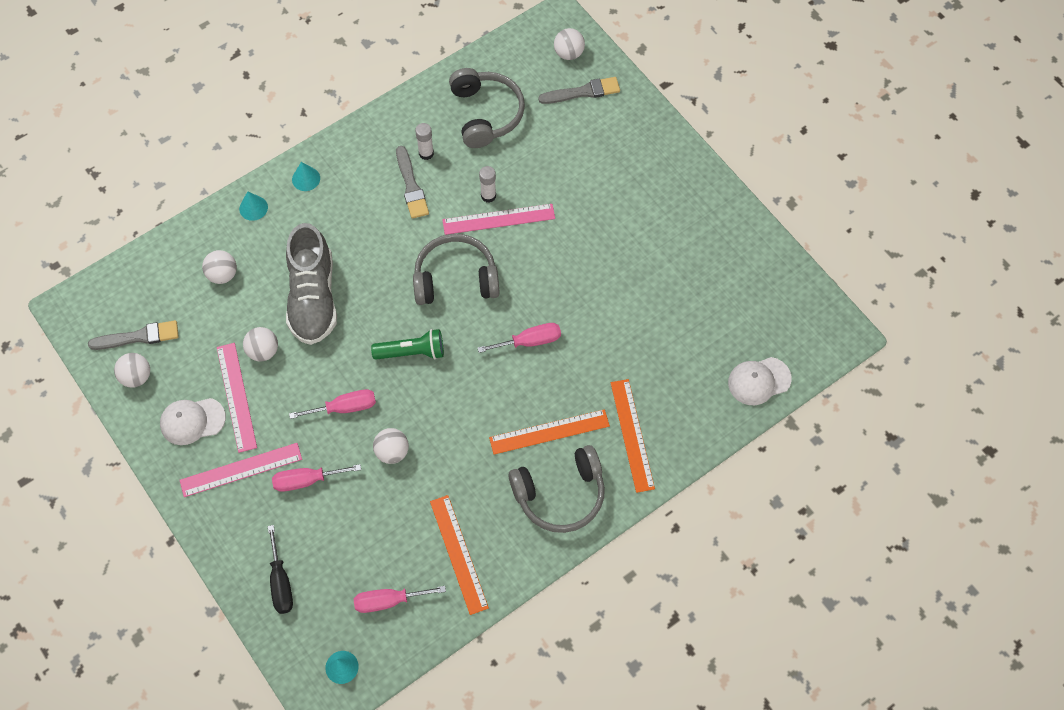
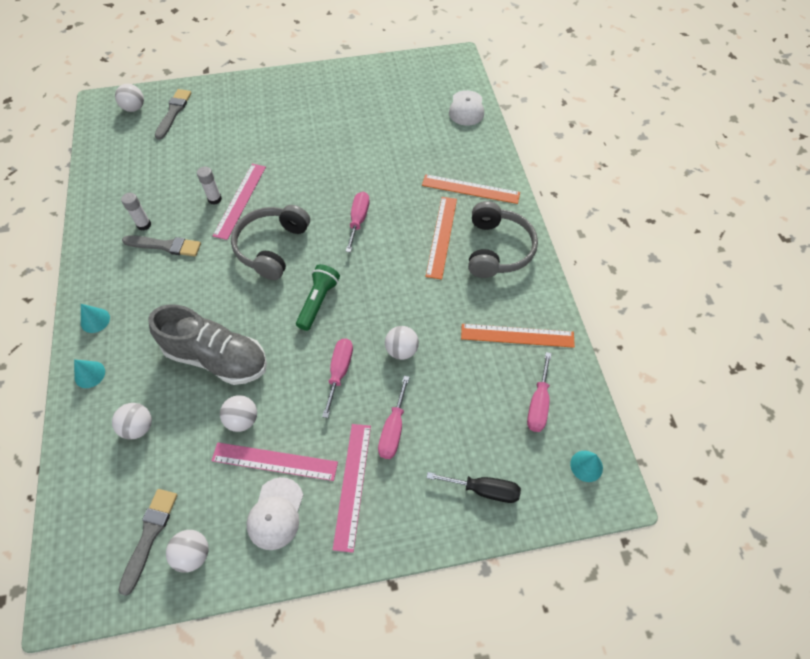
camera: 65 degrees left, 5 degrees down
(486, 114) = (142, 174): grey headphones -> none

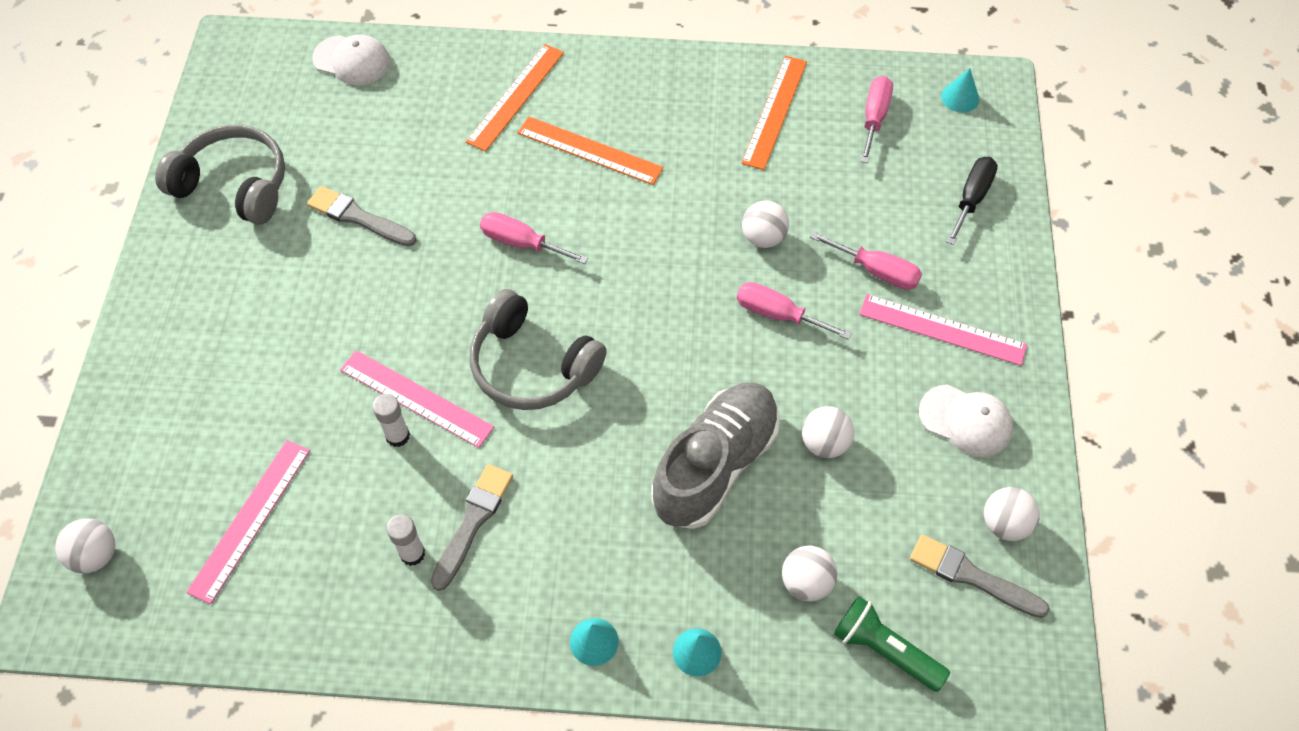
camera: 75 degrees left, 0 degrees up
(173, 112) = (145, 484): grey brush -> grey brush (358, 217)
(274, 461) = (894, 412): pink ruler -> pink ruler (250, 519)
(318, 301) = (655, 320): green flashlight -> green flashlight (884, 650)
(497, 249) = (634, 95): grey headphones -> grey headphones (234, 185)
(538, 404) = (874, 118): pink screwdriver -> pink screwdriver turned 105 degrees counterclockwise

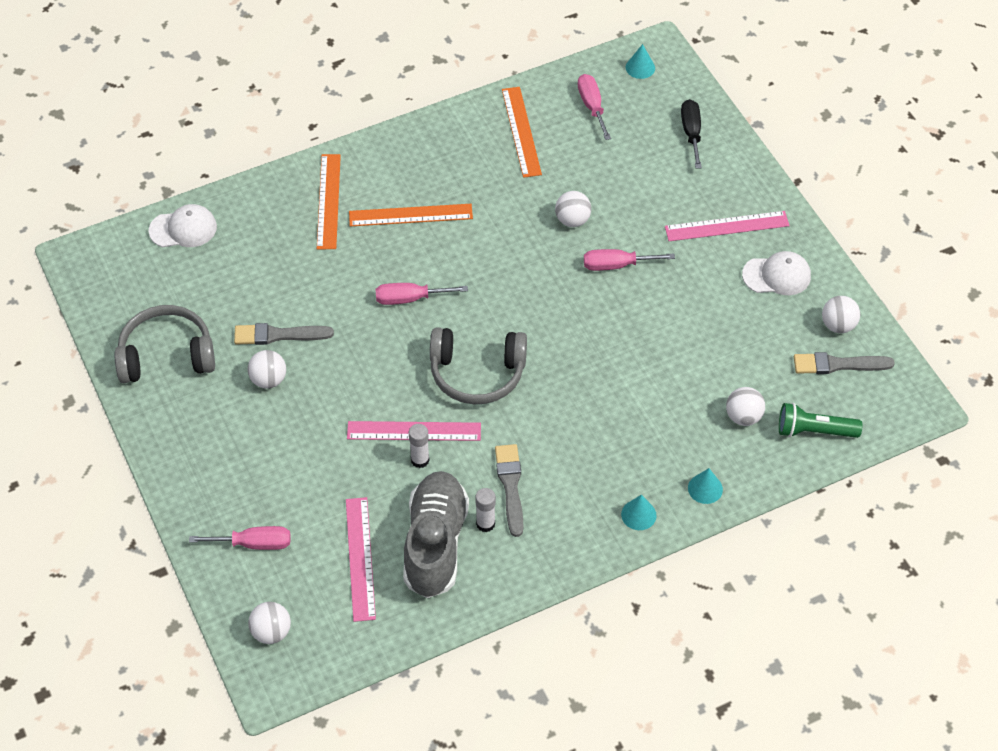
camera: 30 degrees left, 5 degrees down
(715, 465) = (641, 376): grey shoe -> grey shoe (435, 544)
(824, 443) = (699, 330): white ball -> white ball (268, 380)
(876, 271) = (661, 208): pink screwdriver -> pink screwdriver (254, 544)

